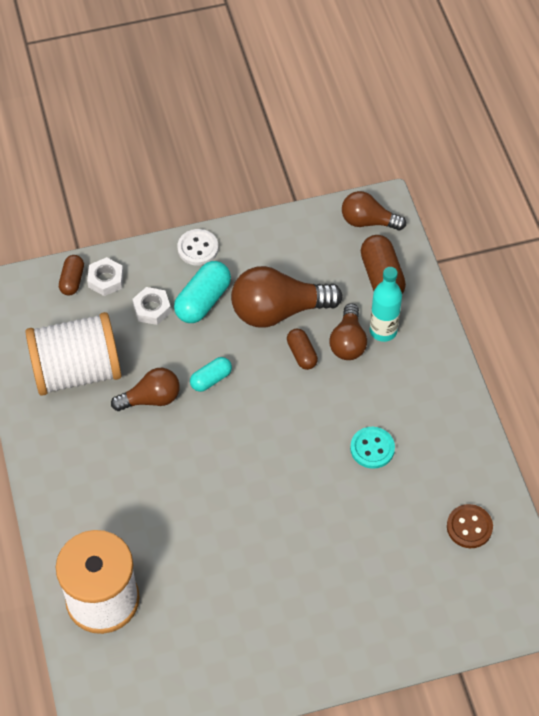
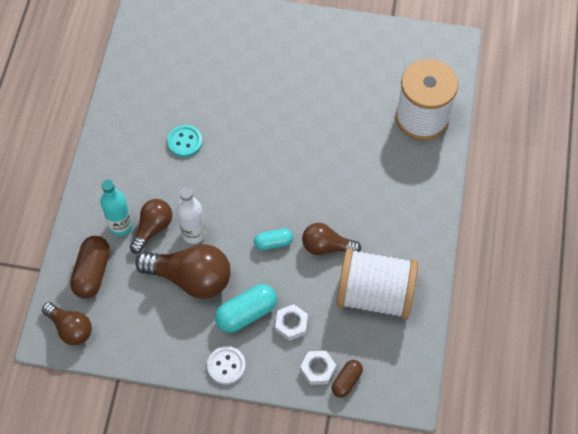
camera: 155 degrees left, 5 degrees up
(301, 354) = (193, 234): brown capsule -> white bottle
(469, 527) = (153, 65): brown button -> none

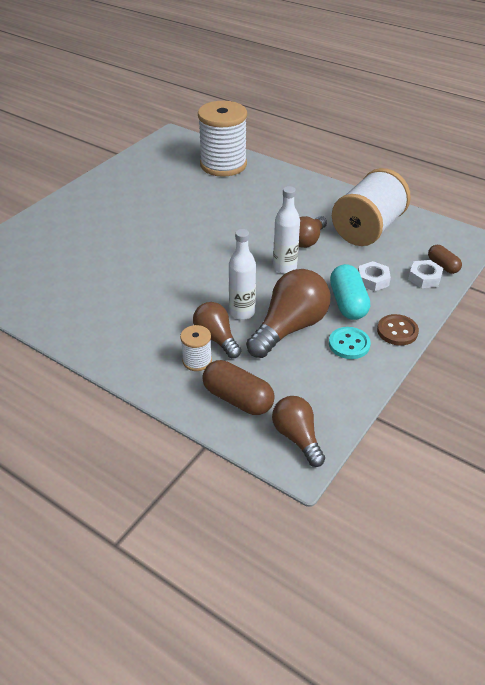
camera: 65 degrees left, 20 degrees down
(70, 328) = (297, 437): brown light bulb -> brown light bulb turned 90 degrees counterclockwise
(121, 226) = (197, 361): turquoise bottle -> white spool
(185, 142) = (136, 290): turquoise button -> turquoise button (349, 344)
(226, 366) = (397, 331): white button -> brown button
(273, 243) = (285, 267): turquoise capsule -> white bottle

